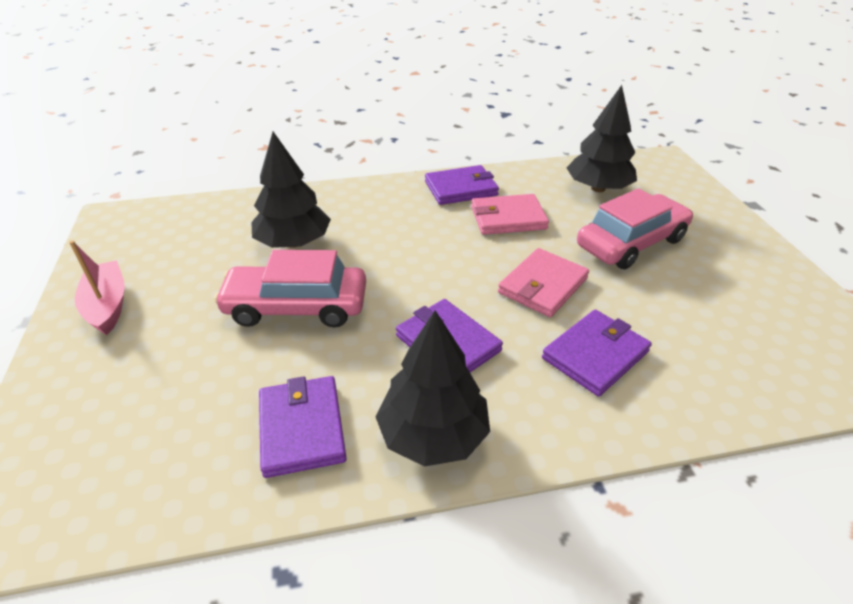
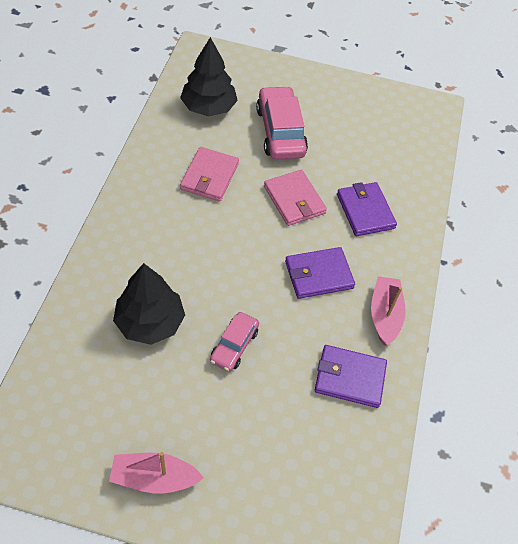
camera: 70 degrees left, 15 degrees up
(296, 307) = (234, 345): pink car -> pink car, size x0.57
(433, 435) = (384, 315): black tree -> pink boat
(461, 188) = (149, 182): purple wallet -> none

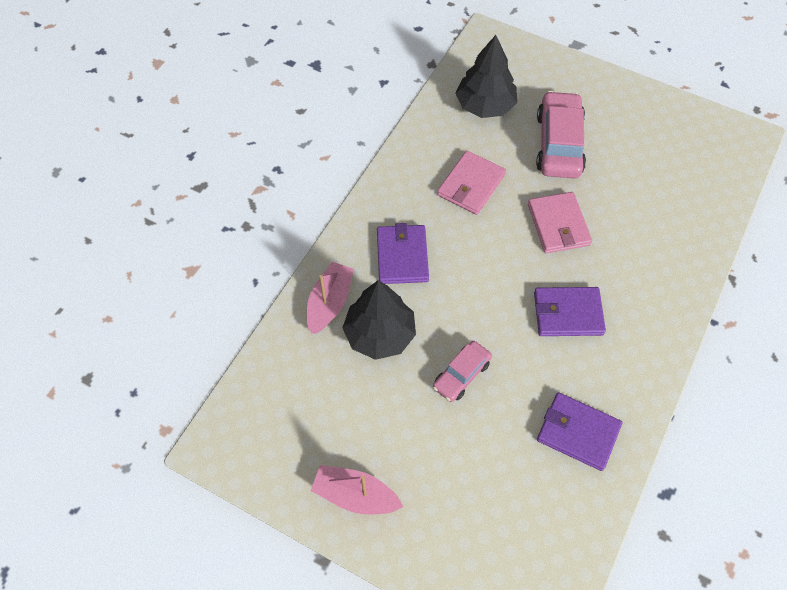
camera: 20 degrees right, 5 degrees up
(365, 211) = (636, 249): purple wallet -> purple wallet (402, 256)
(384, 315) = (632, 371): pink boat -> pink boat (330, 303)

